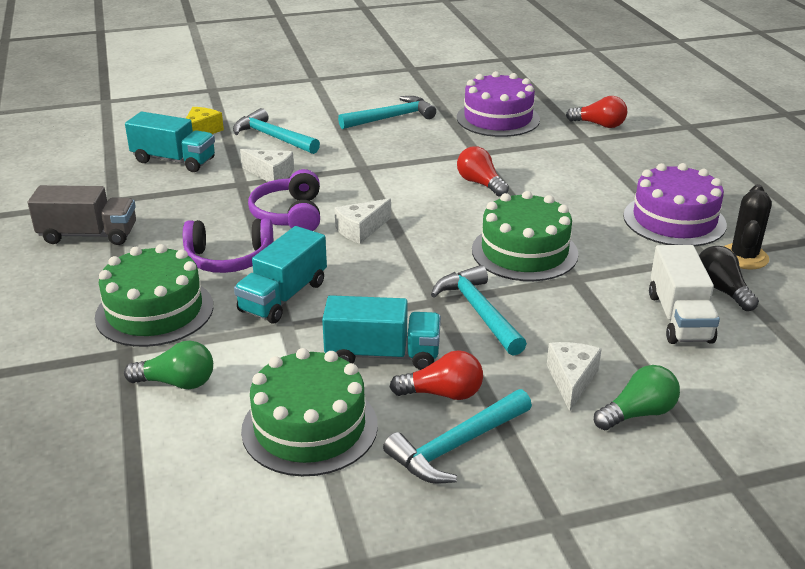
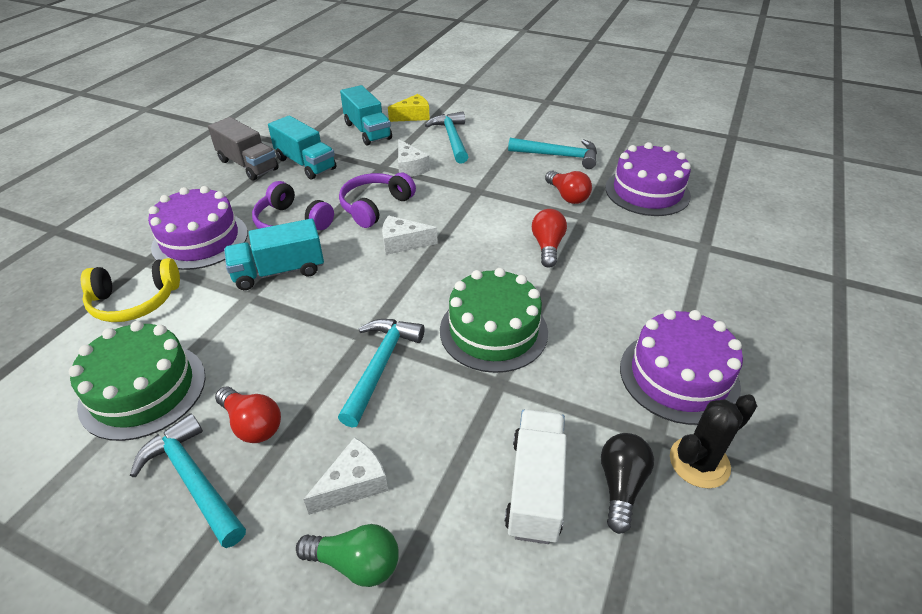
camera: 40 degrees right, 10 degrees up
(154, 311) = (200, 240): green cake -> purple cake
(177, 382) = (135, 301): green light bulb -> yellow headphones
(382, 355) = (266, 360): turquoise truck -> turquoise truck (305, 164)
(456, 446) = (193, 480): turquoise hammer -> turquoise hammer turned 45 degrees clockwise
(599, 125) = (738, 237): red light bulb -> red light bulb (567, 196)
(679, 317) = (535, 487): white truck -> white truck turned 150 degrees clockwise

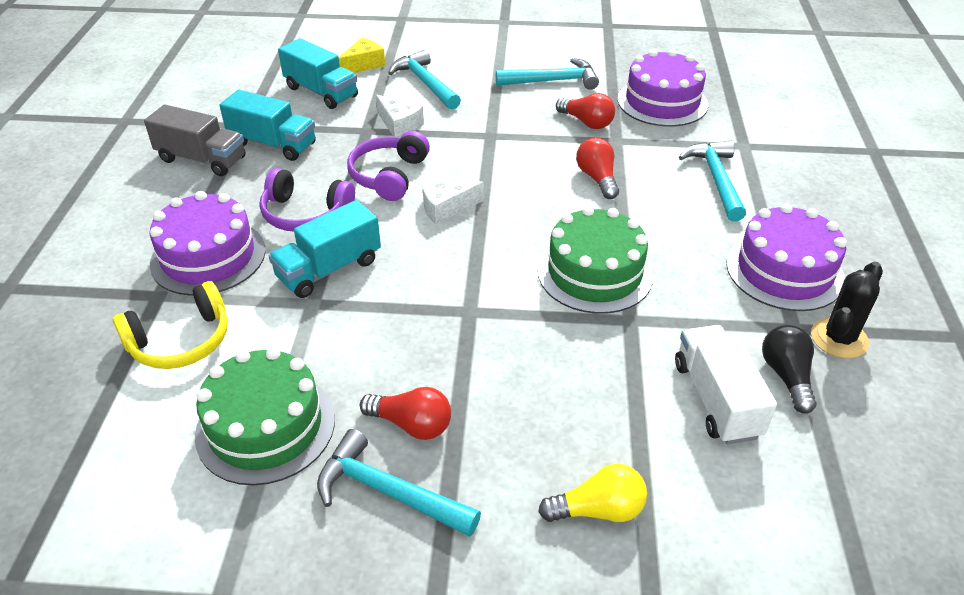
camera: 20 degrees left, 0 degrees up
(353, 484) = (551, 446): white cheese -> none
(356, 563) = (598, 510): green light bulb -> yellow light bulb
(380, 366) = (505, 335): turquoise hammer -> turquoise hammer (716, 179)

